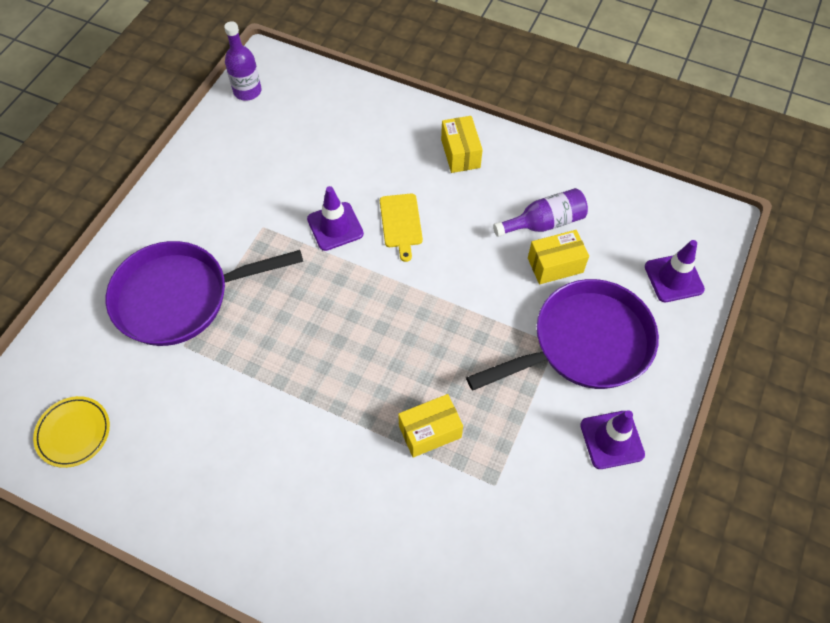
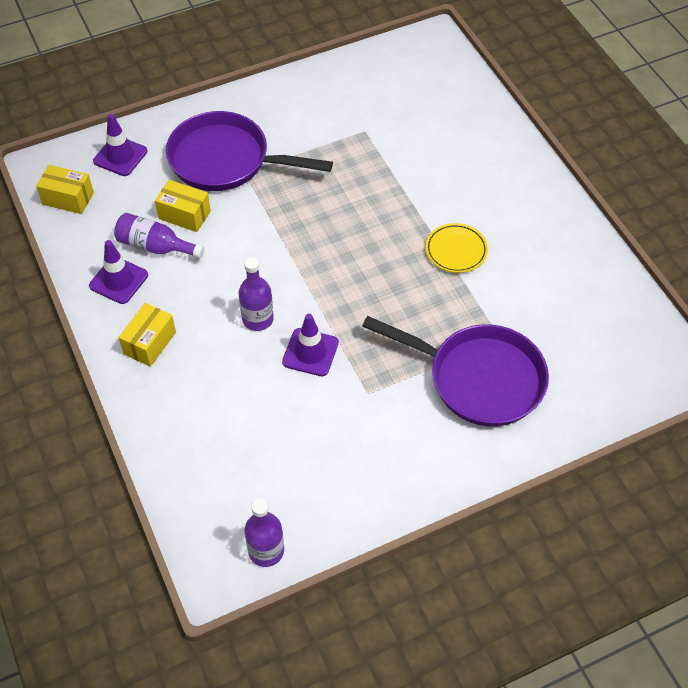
camera: 140 degrees left, 5 degrees down
(74, 433) = (620, 330): yellow plate -> yellow plate (456, 250)
(401, 223) = (258, 319): yellow cutting board -> purple bottle
(430, 431) = (376, 178): yellow box -> yellow box (68, 198)
(612, 440) = (272, 108): purple traffic cone -> purple traffic cone (118, 280)

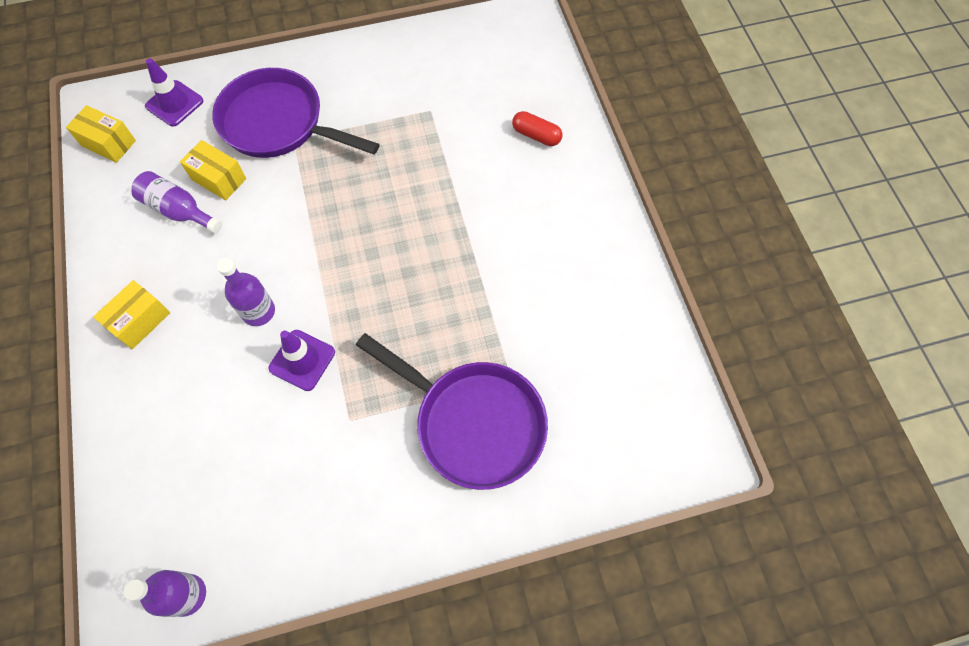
camera: 10 degrees right, 10 degrees up
(118, 280) = (130, 244): purple traffic cone -> none
(456, 250) = (489, 264): yellow plate -> none
(468, 139) = (536, 135): none -> red capsule

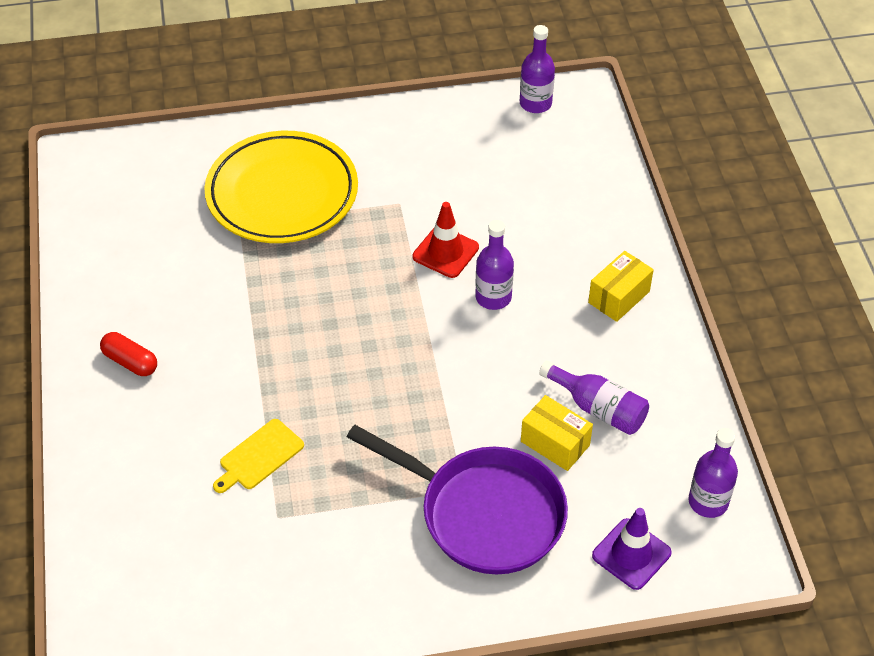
camera: 175 degrees left, 15 degrees down
(109, 143) = (708, 502): yellow box -> purple bottle
(302, 360) = (445, 252): purple traffic cone -> red traffic cone
(451, 152) = (259, 456): none -> yellow cutting board
(473, 423) = (282, 193): purple pan -> yellow plate
(536, 135) = (144, 471): red capsule -> red capsule (130, 362)

